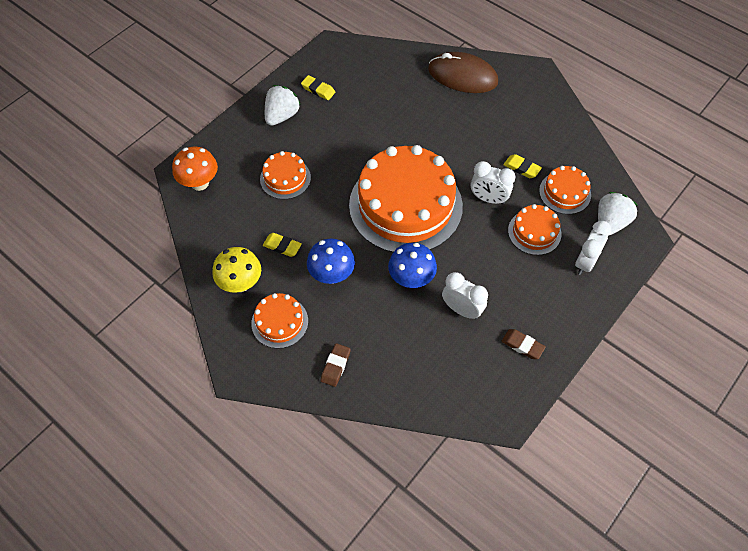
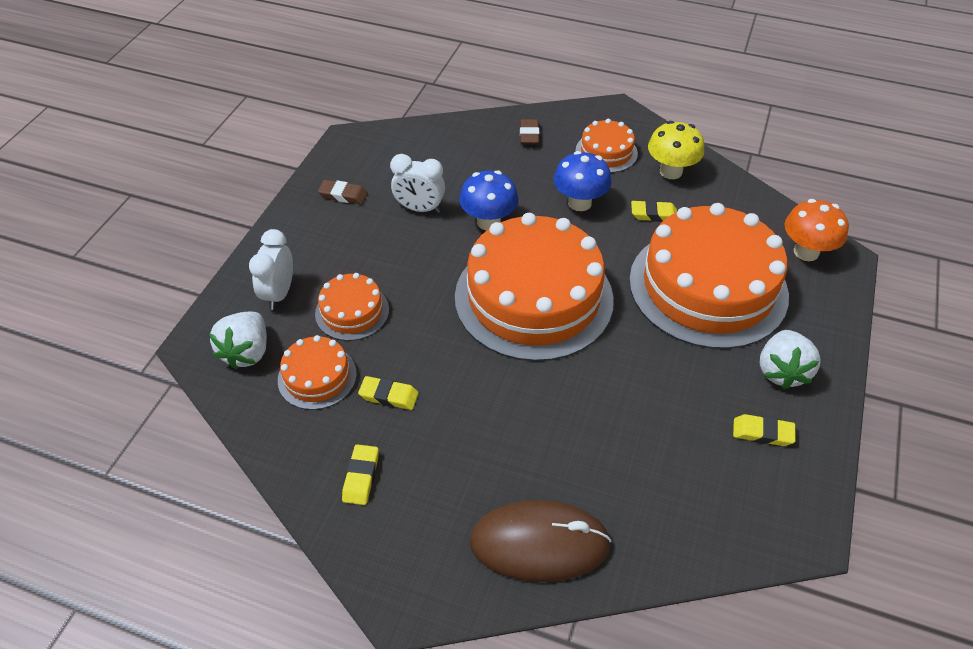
camera: 160 degrees right, 10 degrees down
(285, 178) = (708, 287): orange cake -> orange cake, size x2.18
(488, 199) = (426, 337): white clock -> none
(547, 129) = (361, 477): none -> yellow eraser

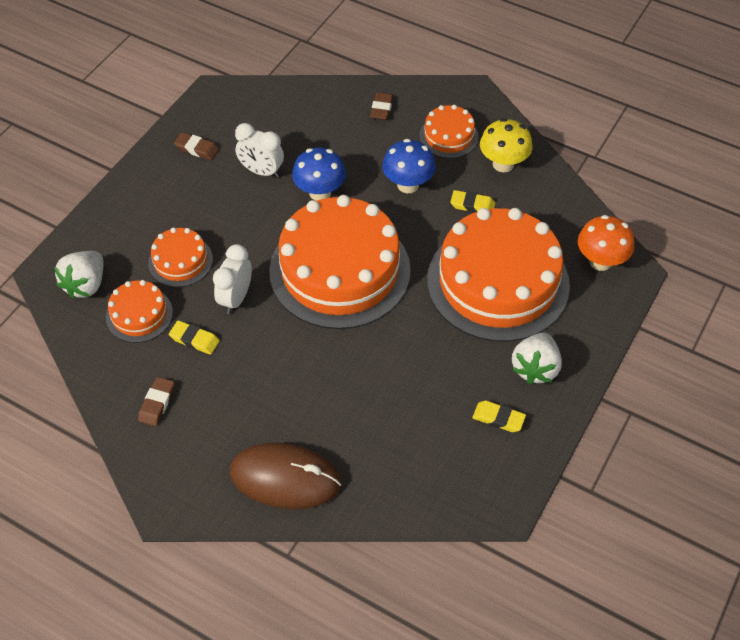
camera: 10 degrees right, 5 degrees up
(279, 294) = (122, 236): white clock -> white clock (236, 298)
(361, 477) = (157, 403): yellow eraser -> brown eraser

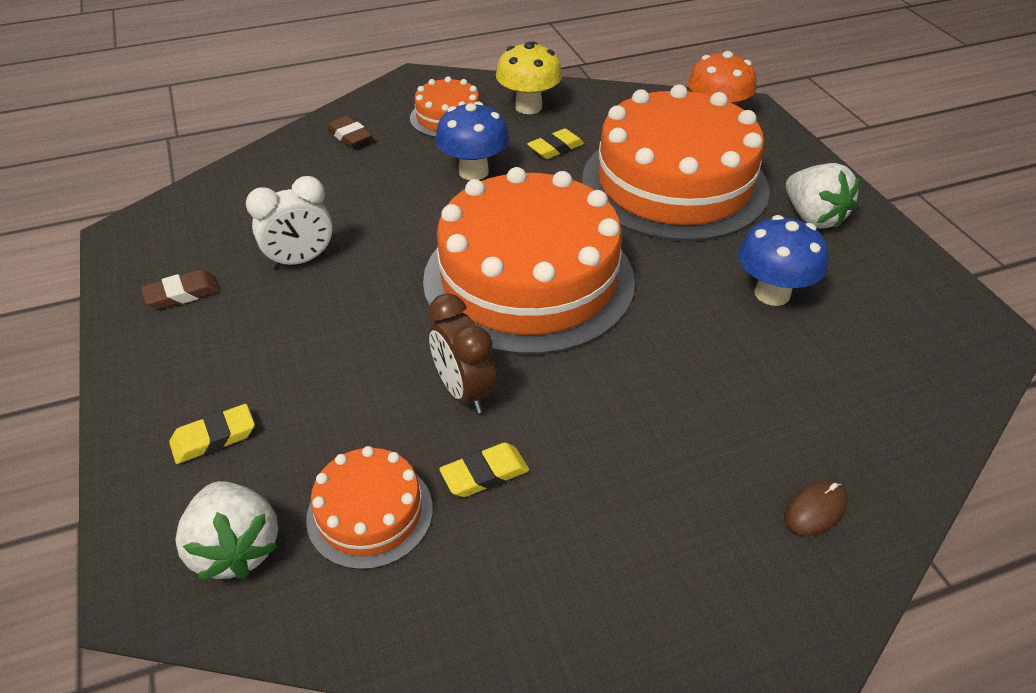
camera: 50 degrees left, 10 degrees down
(157, 403) = (555, 588): brown eraser -> none
(180, 261) = (334, 412): orange cake -> none
(236, 298) = (464, 391): white clock -> brown clock
(285, 478) = (815, 510): brown mouse -> brown mouse, size x0.41
(320, 192) = (397, 234): blue mushroom -> blue mushroom (772, 293)
(498, 418) = (861, 275): yellow eraser -> yellow eraser (214, 438)

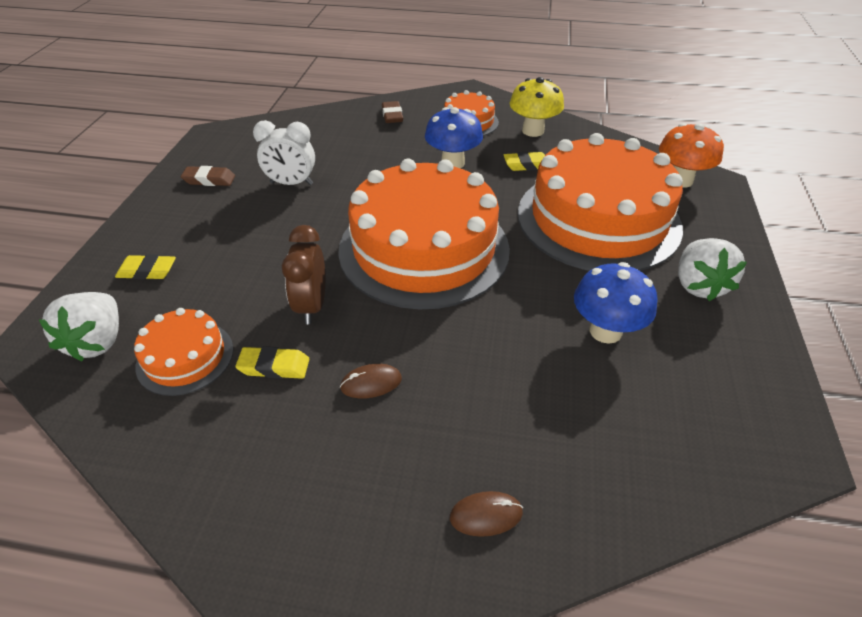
camera: 30 degrees right, 0 degrees up
(603, 442) = (371, 383): none -> brown mouse

